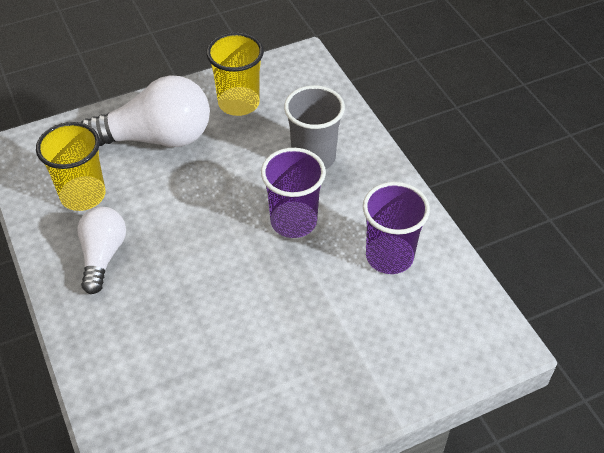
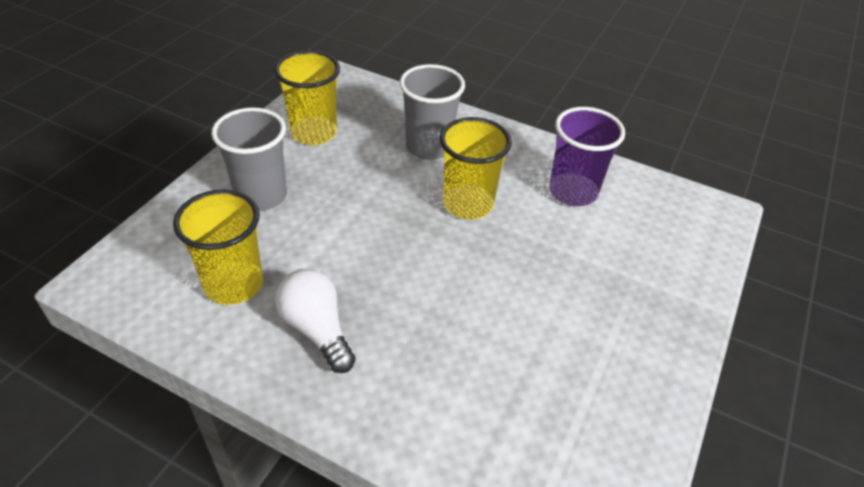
camera: 40 degrees left, 5 degrees down
(156, 138) = (261, 196): white light bulb -> grey cup
(293, 221) = (468, 204): purple cup -> yellow cup

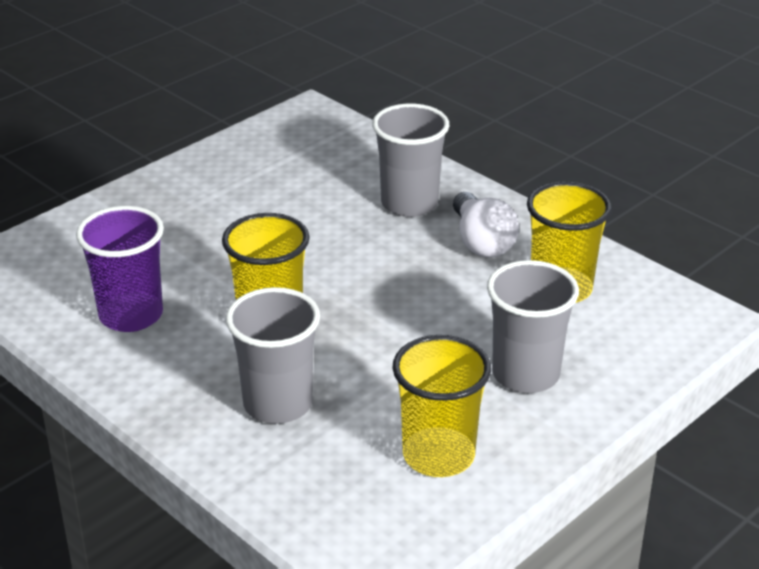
camera: 160 degrees left, 10 degrees down
(406, 372) = (409, 203): none -> grey cup

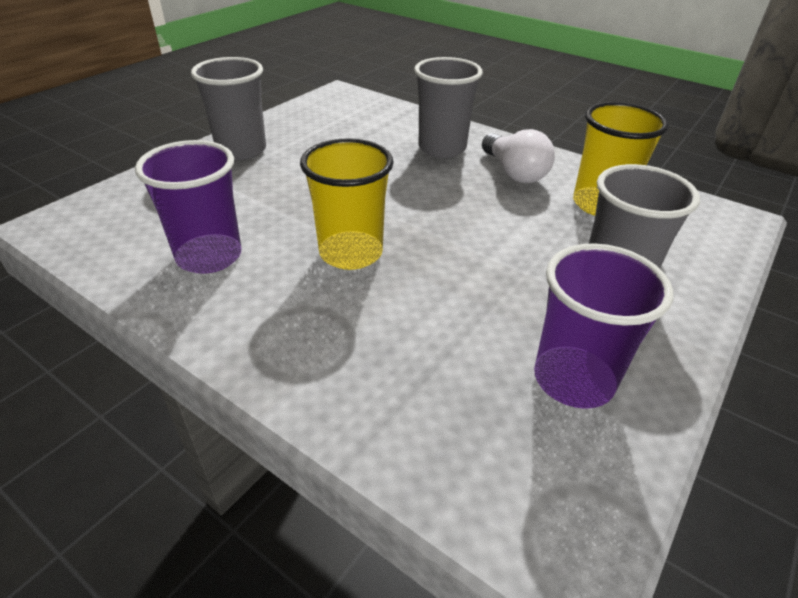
camera: 10 degrees left, 5 degrees up
(278, 404) = (380, 336): grey cup -> grey cup (241, 150)
(438, 455) = (573, 380): yellow cup -> purple cup

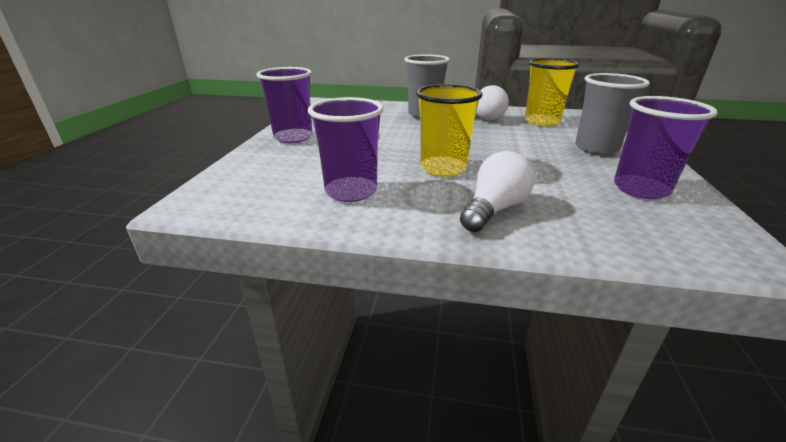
camera: 25 degrees left, 10 degrees down
(241, 150) = (293, 137): grey cup -> purple cup
(329, 340) = (494, 209): none -> white light bulb

